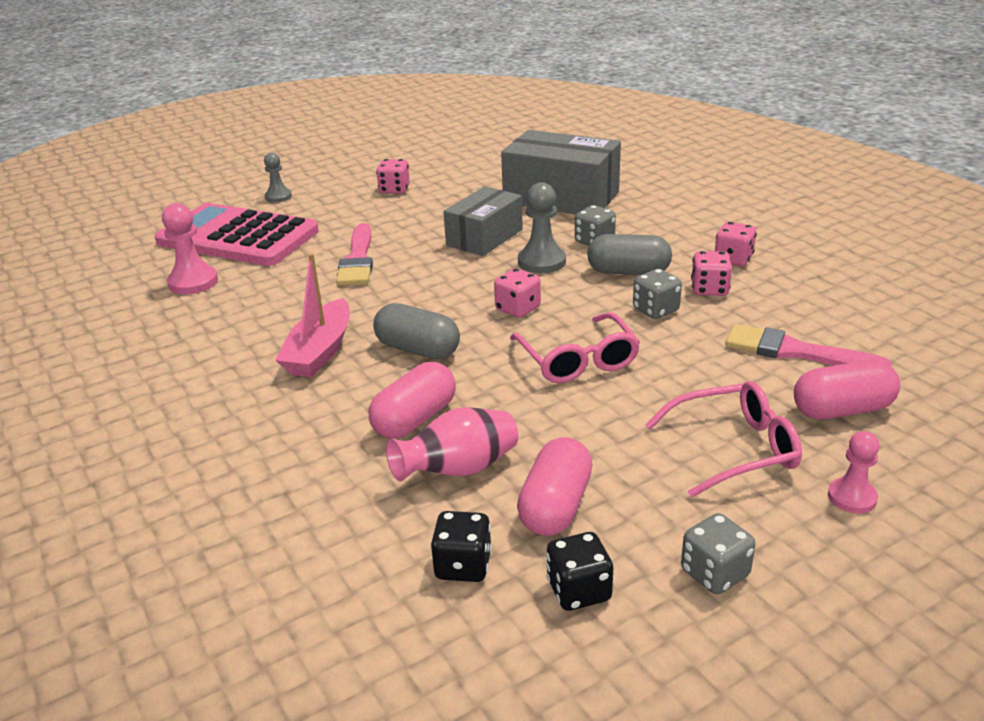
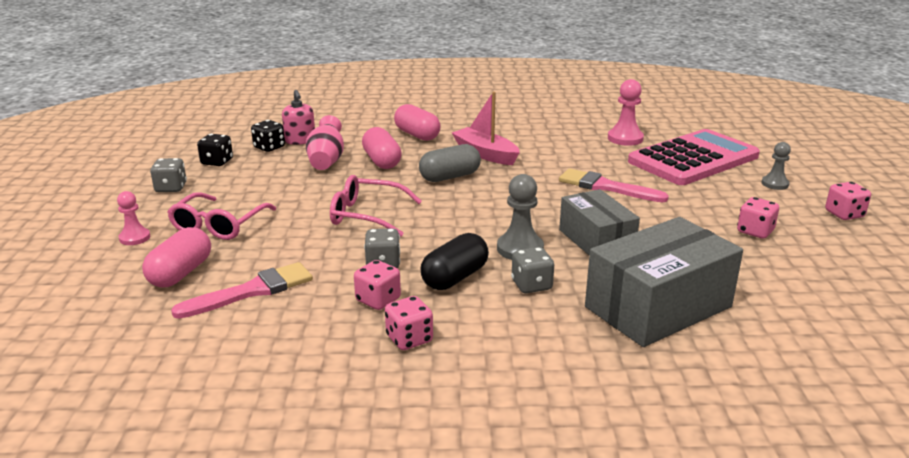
camera: 120 degrees right, 5 degrees down
(401, 546) = (300, 140): none -> pink soap dispenser
(518, 309) = (457, 217): pink dice -> pink dice (844, 214)
(555, 506) = (266, 172): pink capsule -> pink capsule (417, 135)
(628, 272) = (455, 278): grey capsule -> black capsule

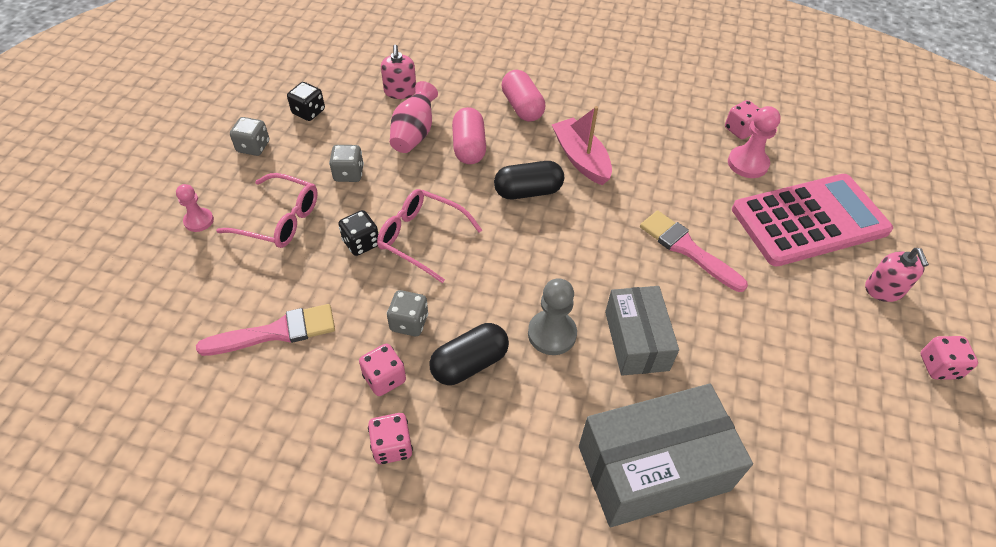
camera: 15 degrees right, 25 degrees up
(181, 273) = (223, 287): pink capsule -> none
(219, 225) = (279, 219): pink glasses -> pink glasses turned 105 degrees counterclockwise
(269, 147) = (366, 97): black dice -> black dice (361, 243)
(450, 177) = (528, 191): grey capsule -> black capsule
(531, 285) = (539, 396): grey dice -> grey dice (349, 174)
(755, 231) = (818, 370): pink dice -> pink dice (740, 130)
(775, 184) = (884, 290): grey pawn -> pink soap dispenser

